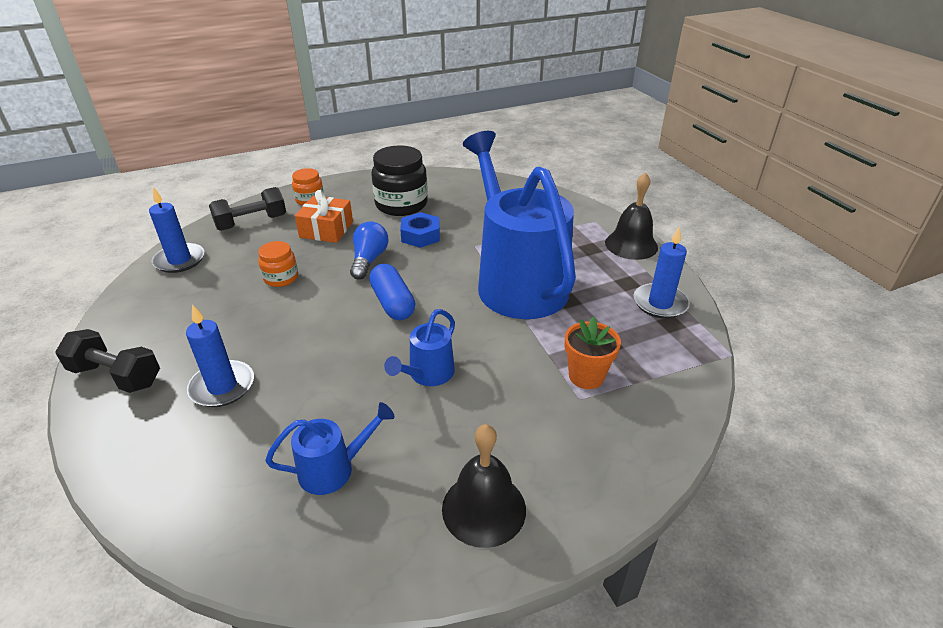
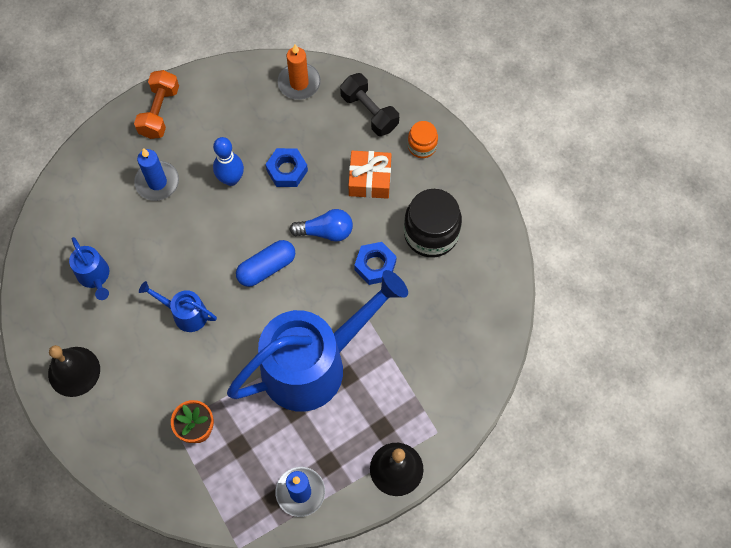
camera: 80 degrees right, 30 degrees up
(116, 376) = (159, 112): black dumbbell -> orange dumbbell
(180, 260) = (299, 83): blue candle -> orange candle
(263, 320) = (231, 179): none -> blue bowling pin
(281, 278) = (287, 170): orange jar -> blue nut

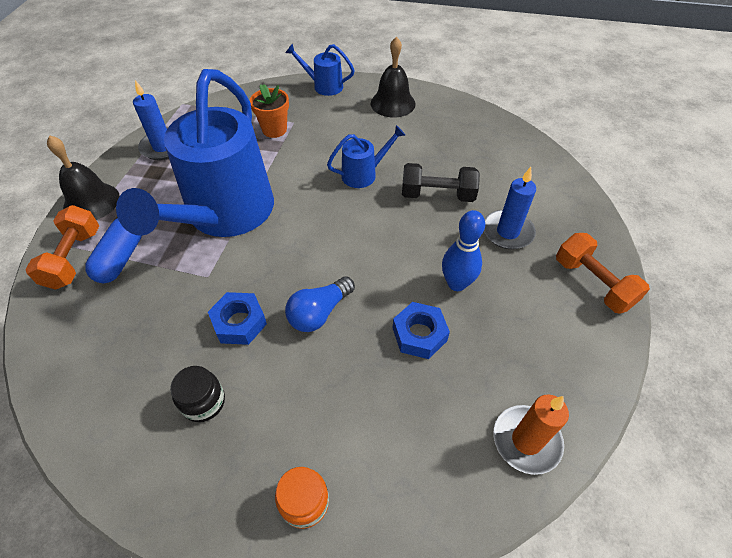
camera: 135 degrees right, 15 degrees down
(95, 277) = (454, 149): blue watering can -> blue watering can (323, 86)
(266, 267) = (339, 245): blue capsule -> blue capsule (121, 258)
(369, 112) = (412, 485): black dumbbell -> black dumbbell (437, 195)
(370, 180) = (327, 401): orange gift -> none
(431, 233) = (203, 402): black jar -> black jar, size x0.55
(440, 414) = (73, 258): none -> orange dumbbell

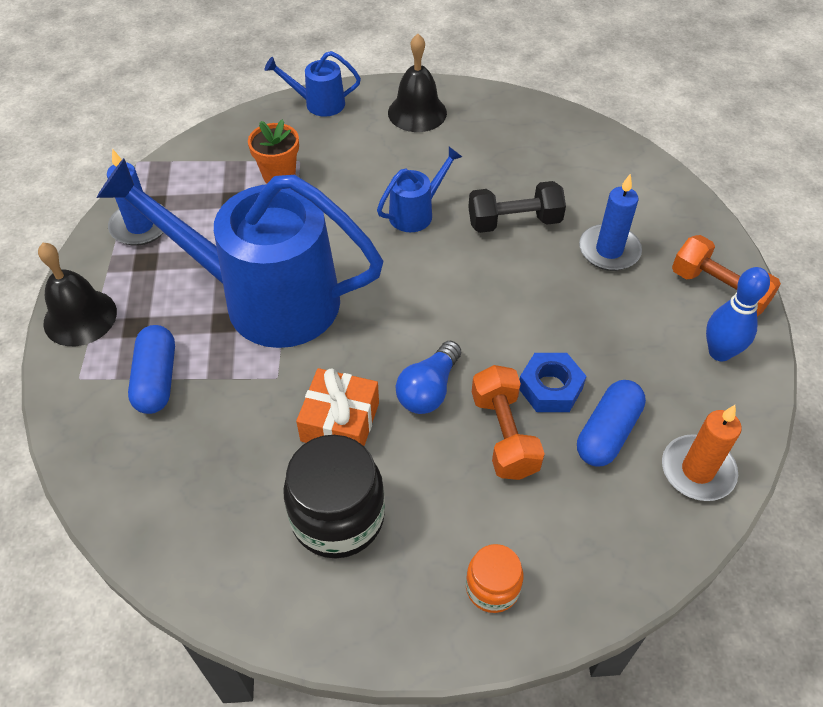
camera: 15 degrees left, 0 degrees up
(73, 258) = (94, 393): orange dumbbell -> orange dumbbell (504, 434)
(203, 402) = (338, 517): black jar -> black jar, size x1.82
(225, 215) = (264, 299): blue watering can -> blue watering can turned 105 degrees clockwise
(239, 322) = (340, 422): blue nut -> orange gift
(455, 385) = (607, 432): none -> blue capsule
(456, 283) = (572, 322): blue bowling pin -> blue bowling pin (719, 352)

